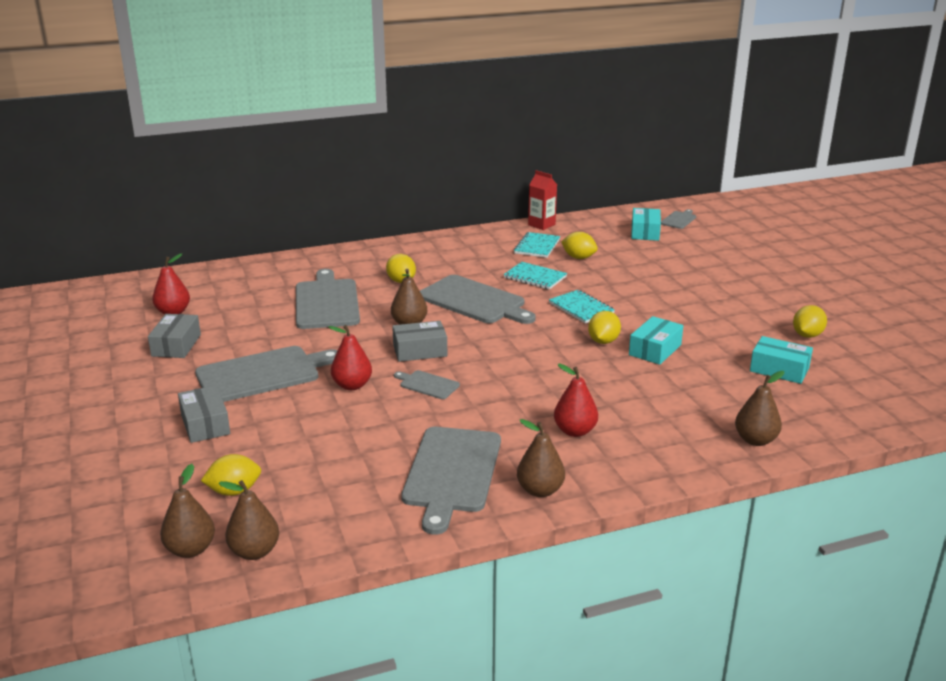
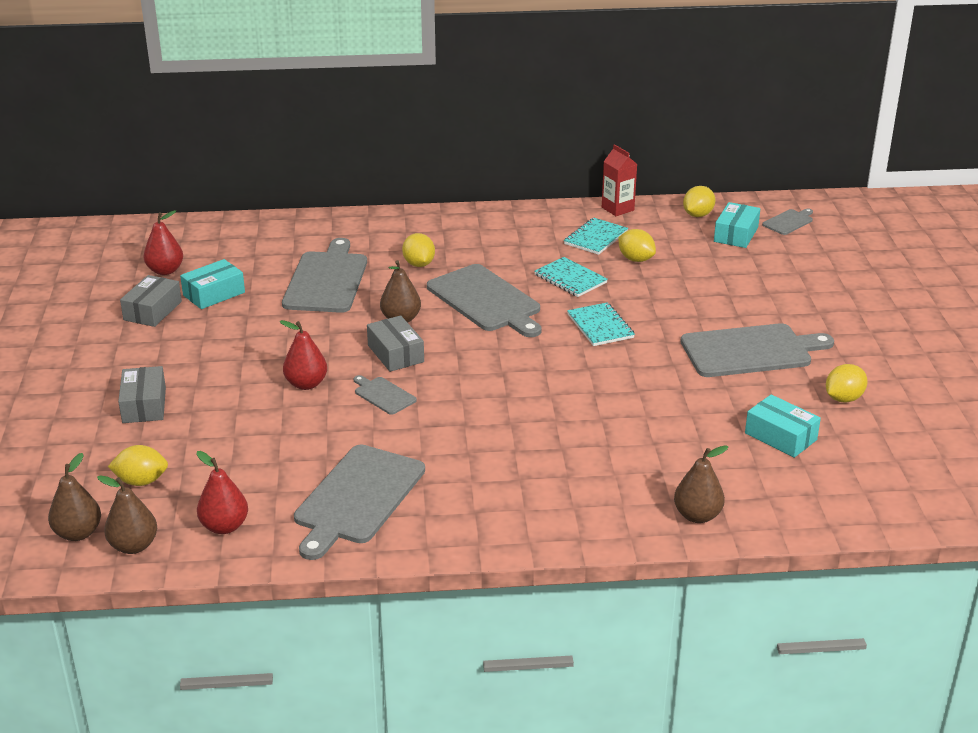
camera: 15 degrees right, 5 degrees up
(262, 374) = (223, 357): grey cutting board -> grey cutting board (750, 351)
(420, 351) = (395, 353): grey box -> grey box turned 60 degrees clockwise
(540, 490) = (435, 532): brown pear -> none
(575, 431) = (508, 473): red pear -> red pear (224, 526)
(603, 341) = (601, 371): yellow lemon -> yellow lemon (697, 215)
(655, 350) = (653, 390): turquoise box -> turquoise box (214, 294)

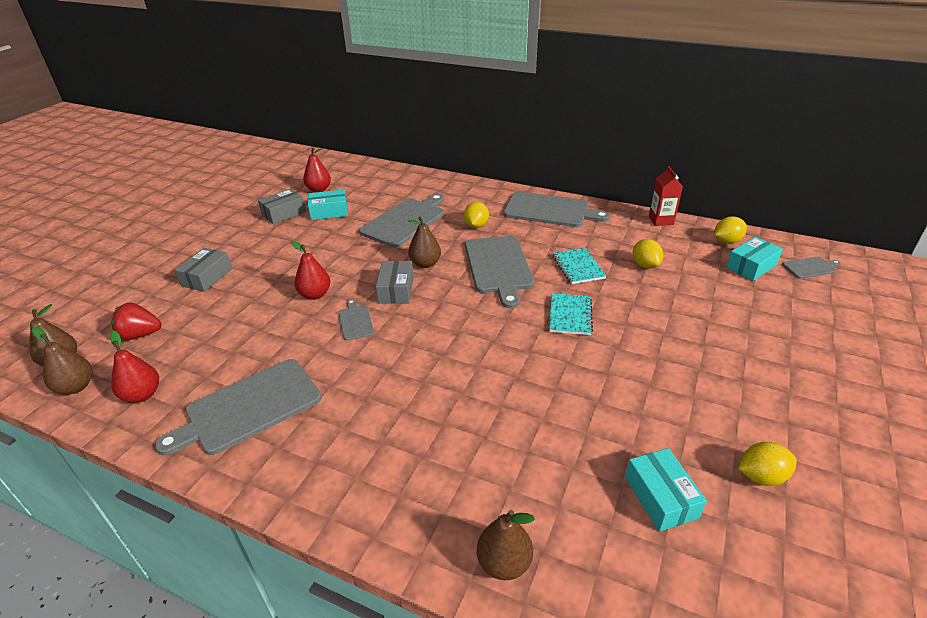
camera: 30 degrees right, 5 degrees up
(141, 481) = (140, 335): yellow lemon -> red strawberry
(596, 238) = (625, 239): turquoise notebook -> none
(750, 351) = (692, 384): grey cutting board -> grey cutting board (550, 210)

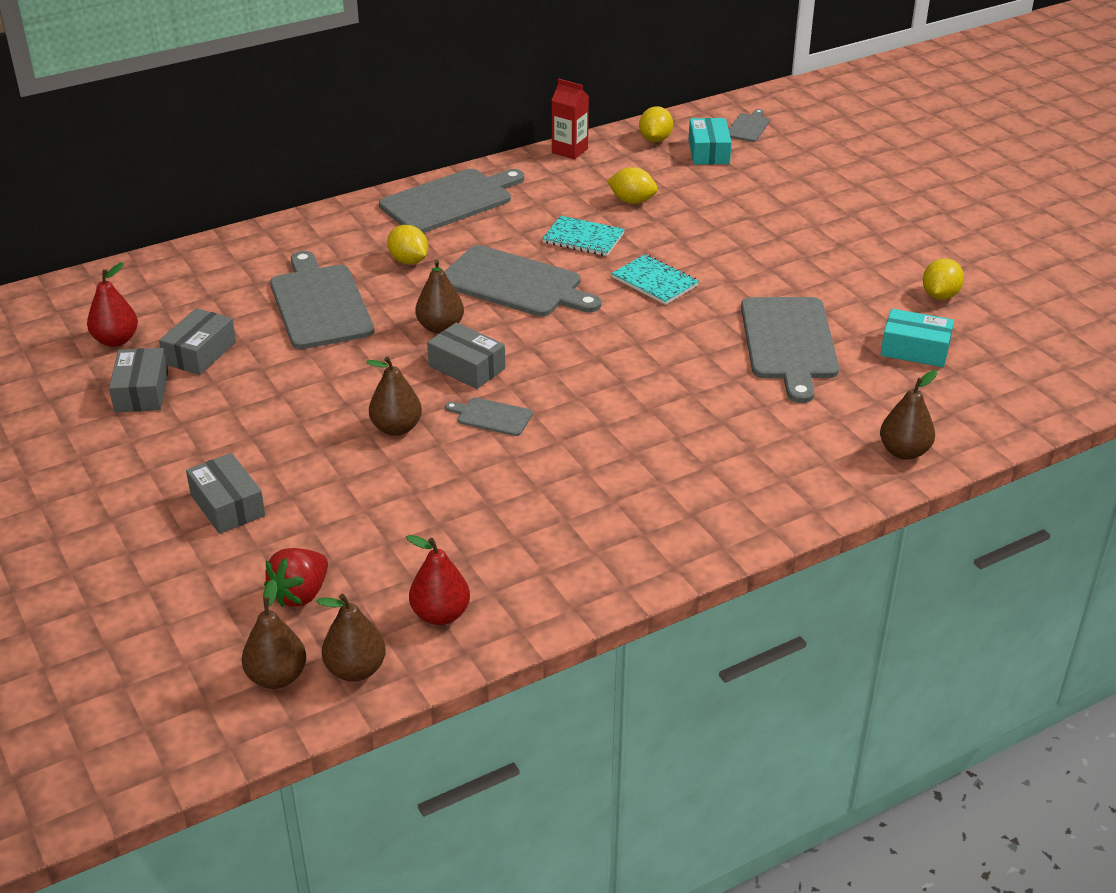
camera: 55 degrees left, 0 degrees up
(248, 407) = (558, 537): grey cutting board -> grey cutting board (789, 342)
(315, 294) = (396, 428): red pear -> brown pear
(329, 212) = (200, 353): turquoise box -> grey box

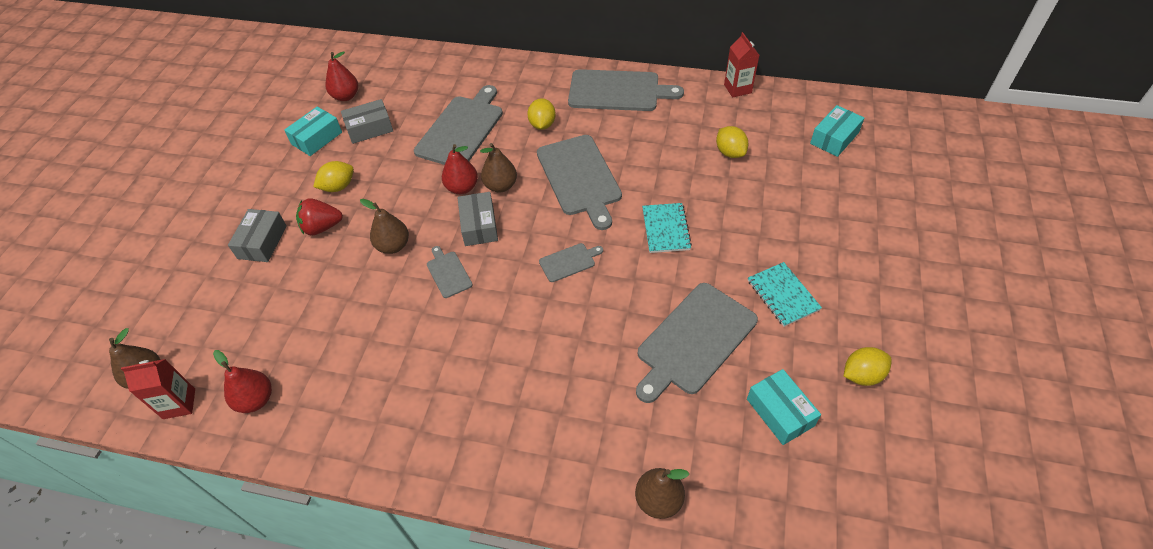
camera: 45 degrees right, 15 degrees up
(141, 392) = (317, 138): grey box -> turquoise box
(300, 594) = (220, 329): red strawberry -> red strawberry (322, 227)
(355, 670) = (179, 404): brown pear -> red carton
(399, 348) = (462, 188): none -> red pear
(583, 238) = (662, 166): turquoise notebook -> turquoise notebook (783, 295)
(655, 139) = (807, 108): yellow lemon -> yellow lemon (338, 187)
(748, 127) = (891, 131): grey cutting board -> grey cutting board (569, 262)

